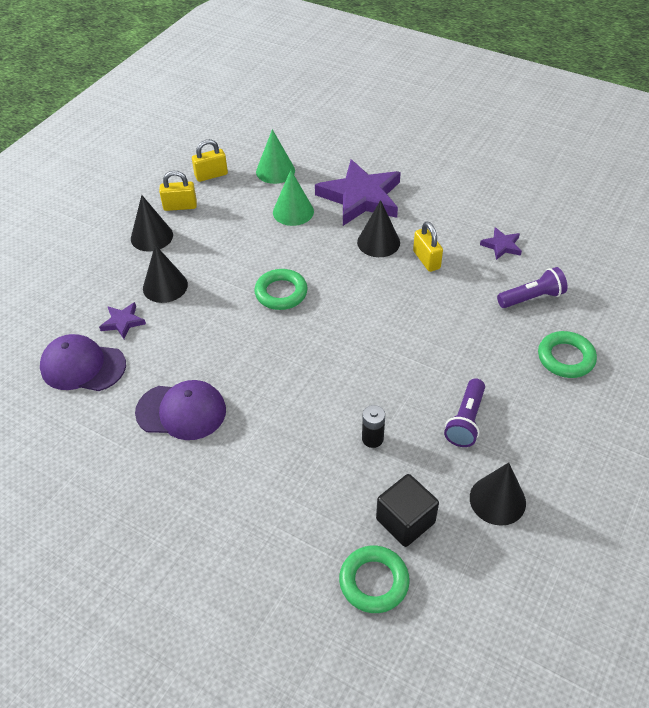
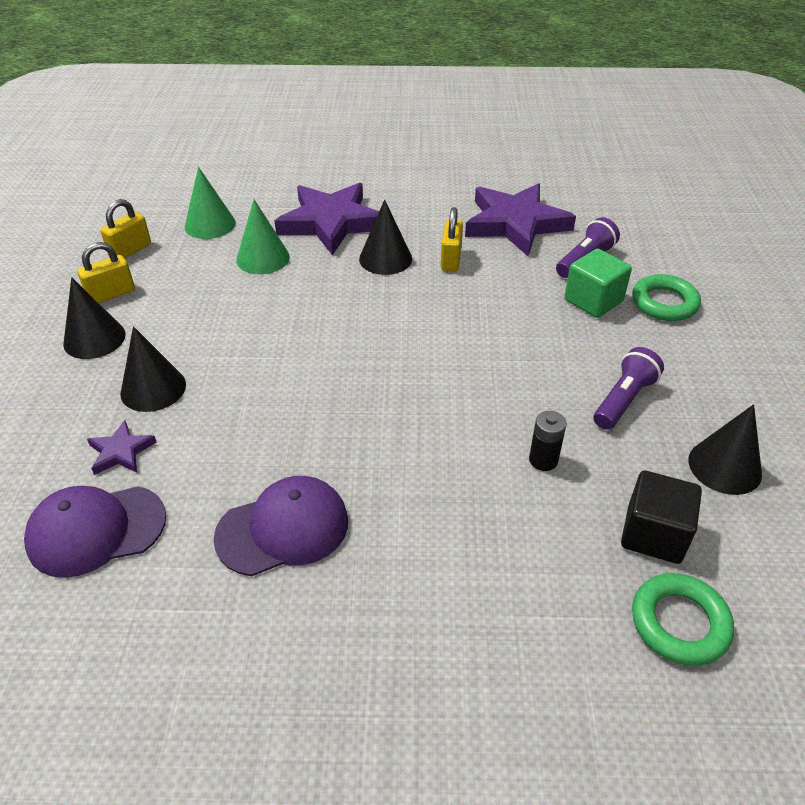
camera: 30 degrees left, 5 degrees down
(281, 293) = (312, 345): green ring -> none
(426, 260) = (451, 259): yellow padlock -> yellow padlock turned 60 degrees clockwise
(465, 421) = (624, 400): purple flashlight -> purple flashlight turned 135 degrees counterclockwise
(501, 245) = (515, 223): purple star -> purple star, size x2.25
(509, 334) = (593, 301): none -> green cube

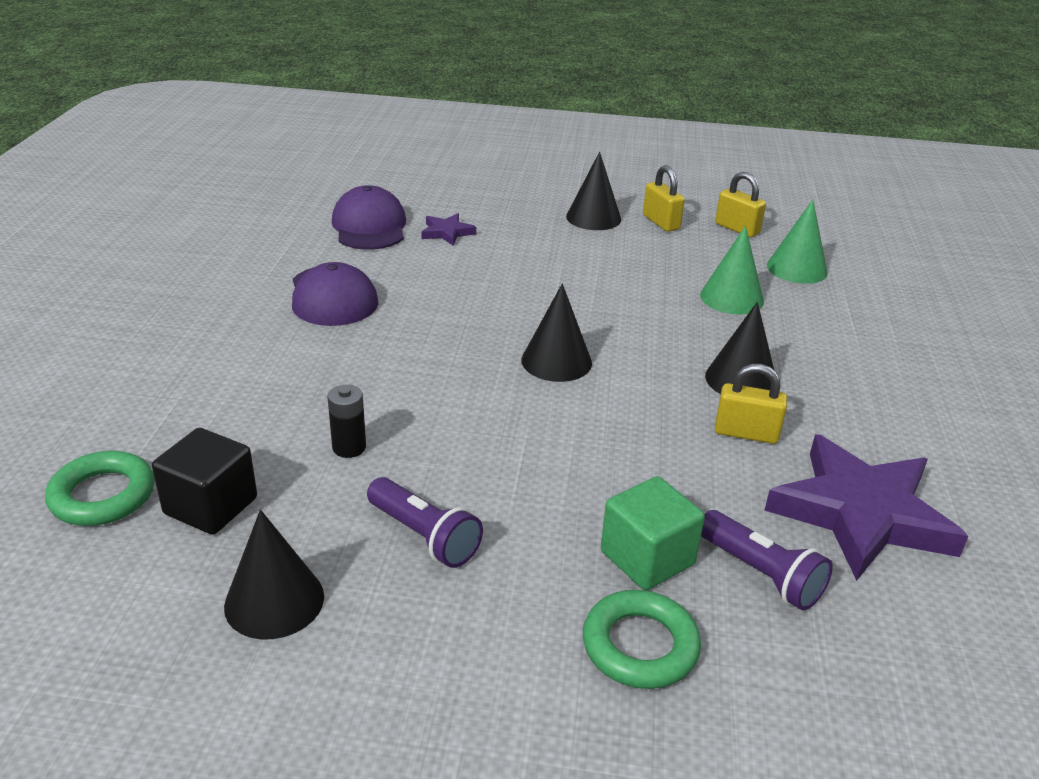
camera: 95 degrees right, 10 degrees down
(153, 388) = (520, 243): black cone -> black cone (556, 361)
(331, 222) = (821, 346): purple star -> none

